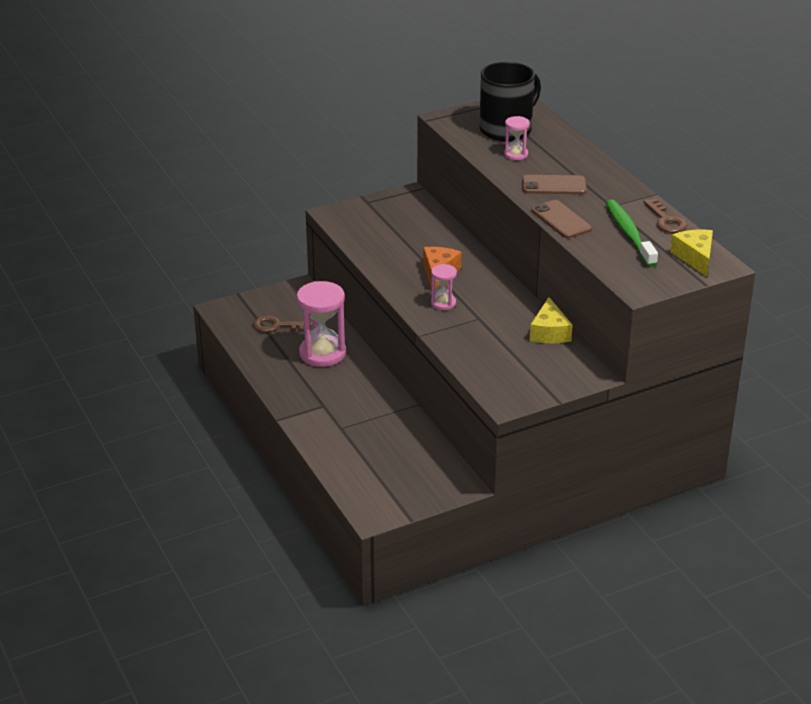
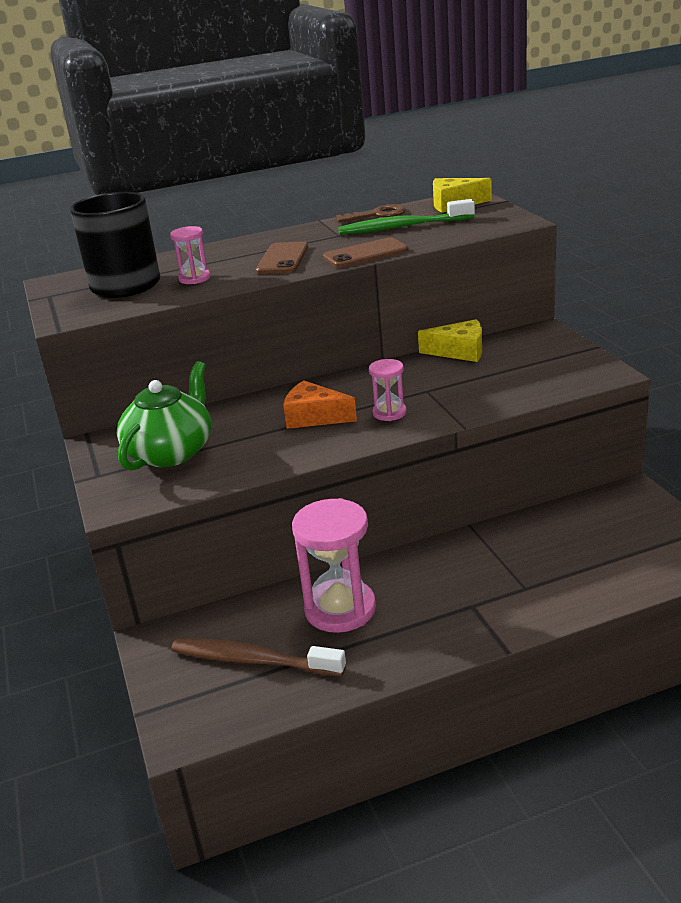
camera: 80 degrees left, 5 degrees down
(277, 326) = (253, 660): brown key -> brown toothbrush
(394, 223) = (171, 452): none -> green teapot

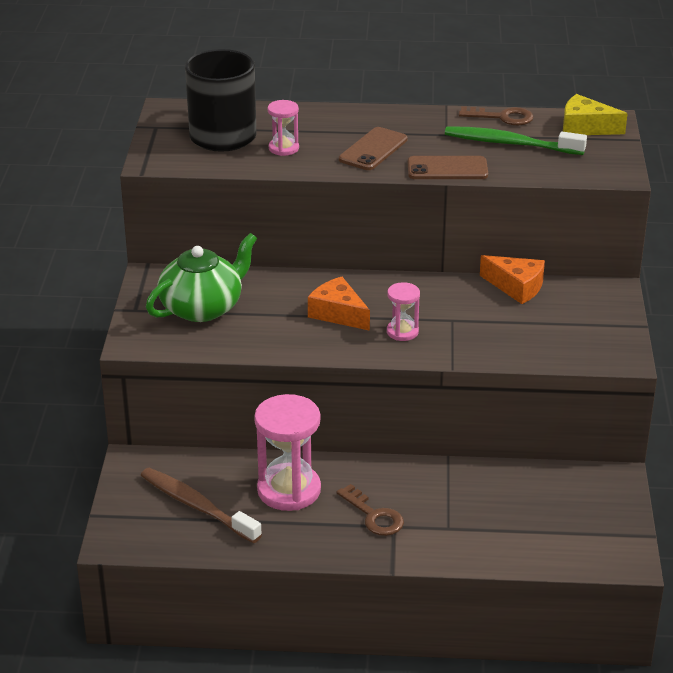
camera: 20 degrees right, 5 degrees up
(445, 603) = (374, 516): none -> brown key
(459, 351) = (516, 287): yellow cheese -> orange cheese

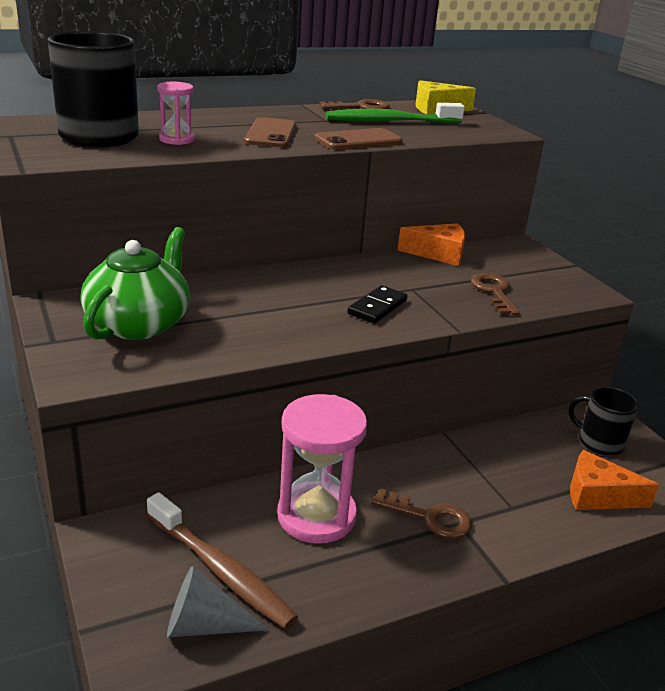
camera: 30 degrees left, 5 degrees down
(166, 535) = (205, 625): none -> grey cone
(197, 506) = (221, 570): brown toothbrush -> brown toothbrush turned 150 degrees counterclockwise
(338, 313) = (297, 303): orange cheese -> orange cheese (598, 495)
(402, 332) = (377, 307): pink hourglass -> black domino
(525, 338) = (494, 292): none -> brown key
(583, 501) = (599, 442): none -> black mug

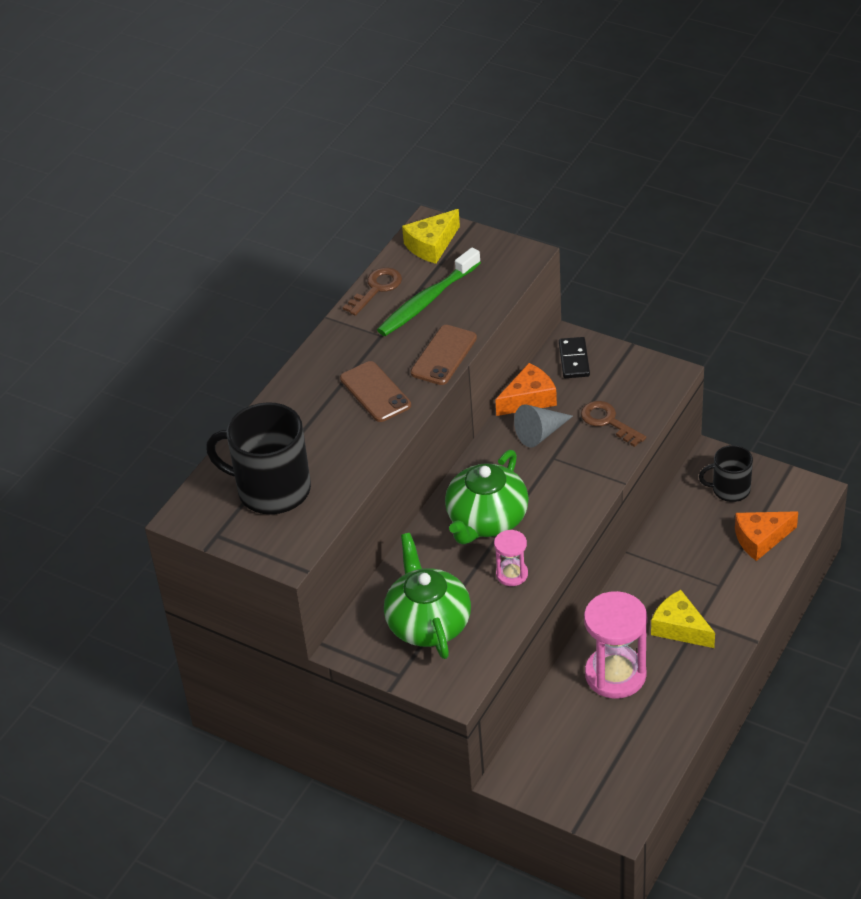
camera: 30 degrees left, 15 degrees up
(177, 139) = (329, 453): pink hourglass -> pink hourglass (512, 574)
(205, 625) = (630, 781): grey cone -> grey cone (540, 433)
(221, 570) = (602, 747): brown toothbrush -> none
(297, 294) = (486, 520): none -> green teapot
(377, 307) = (551, 496): black domino -> black domino (574, 360)
(430, 517) = (680, 628): brown key -> yellow cheese

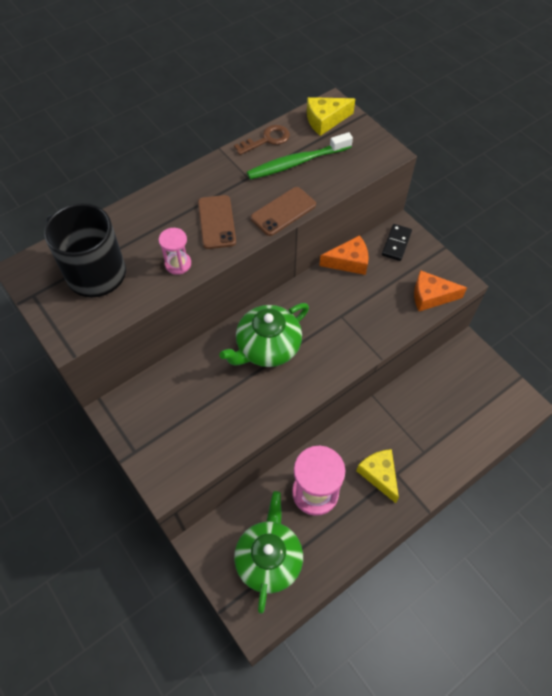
camera: 20 degrees right, 15 degrees up
(428, 623) = (179, 415): green teapot -> green teapot (269, 558)
(512, 574) = (260, 401): pink hourglass -> pink hourglass (178, 264)
(540, 433) = (342, 292): grey cone -> none
(608, 421) = (395, 303): brown key -> none
(730, 489) = (468, 377): black mug -> none
(760, 539) = (471, 427): orange cheese -> orange cheese (431, 296)

